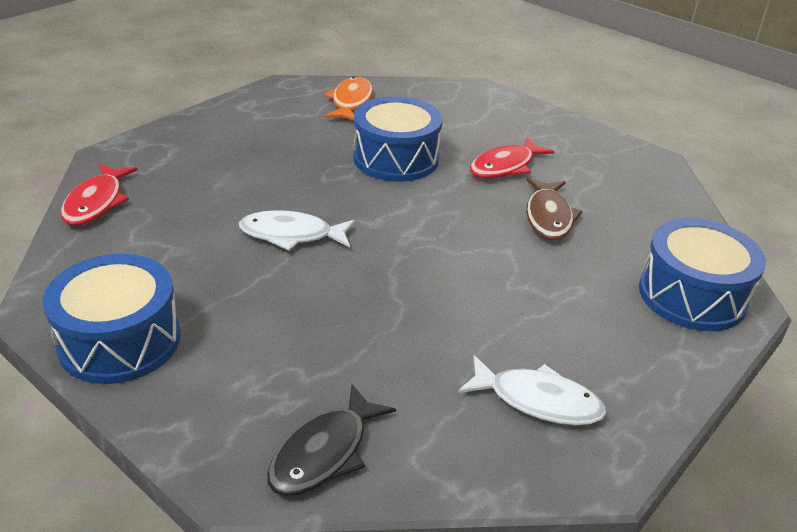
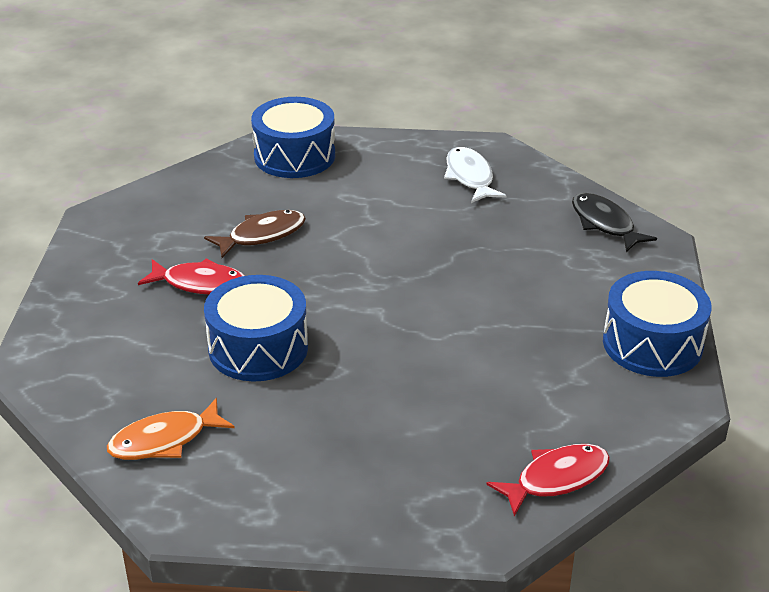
camera: 125 degrees left, 0 degrees up
(291, 235) = (447, 340): white fish -> none
(324, 453) = (604, 224): black fish -> black fish turned 120 degrees counterclockwise

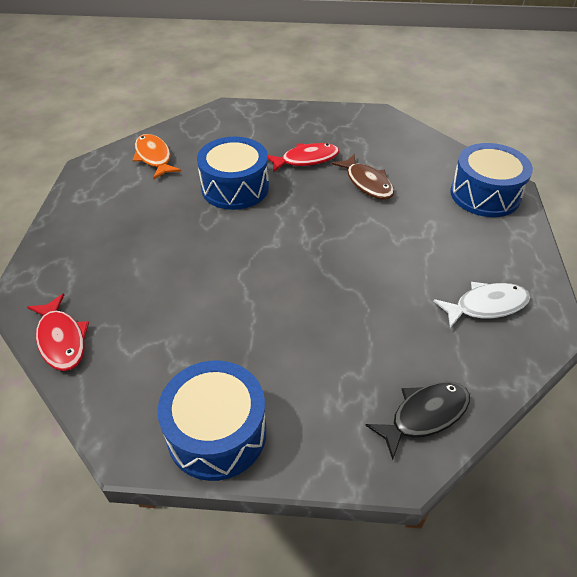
camera: 90 degrees right, 10 degrees up
(200, 284) = (306, 159): red fish -> red fish turned 120 degrees counterclockwise

